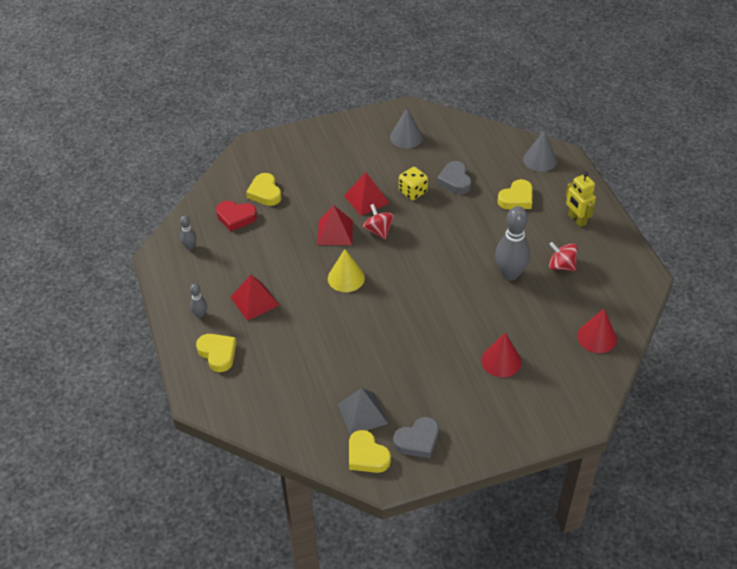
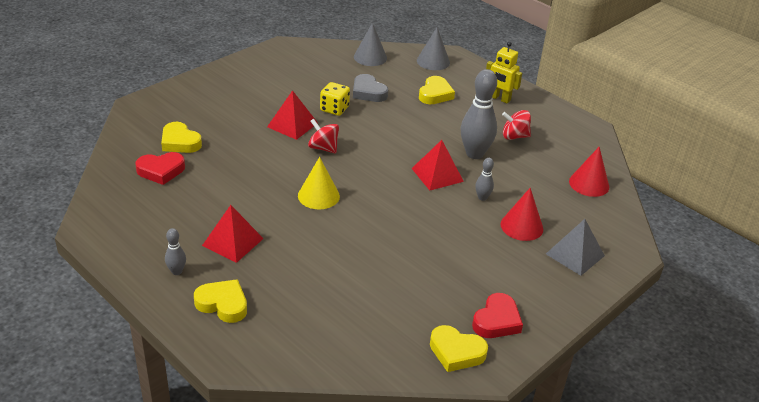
camera: 30 degrees left, 10 degrees down
(190, 246) = (123, 210): grey bowling pin -> grey bowling pin (482, 197)
(335, 232) = (279, 159): red pyramid -> red pyramid (437, 175)
(362, 413) = (423, 313): grey pyramid -> grey pyramid (575, 254)
(406, 137) = (296, 68): grey cone -> grey cone (370, 57)
(417, 441) = (497, 321): grey heart -> red heart

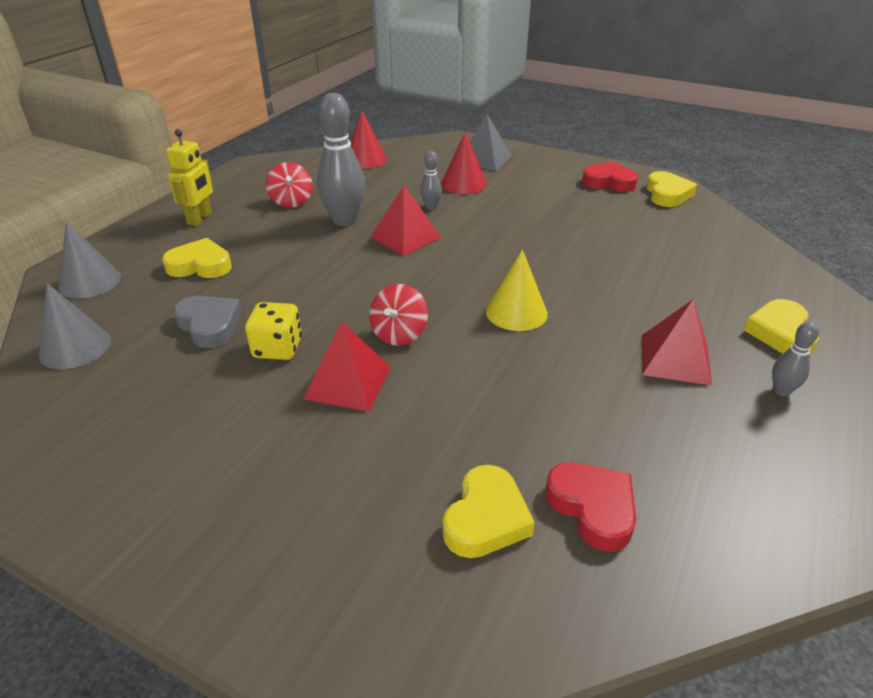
camera: 105 degrees left, 0 degrees up
(368, 92) = (209, 325): grey heart -> grey heart turned 75 degrees counterclockwise

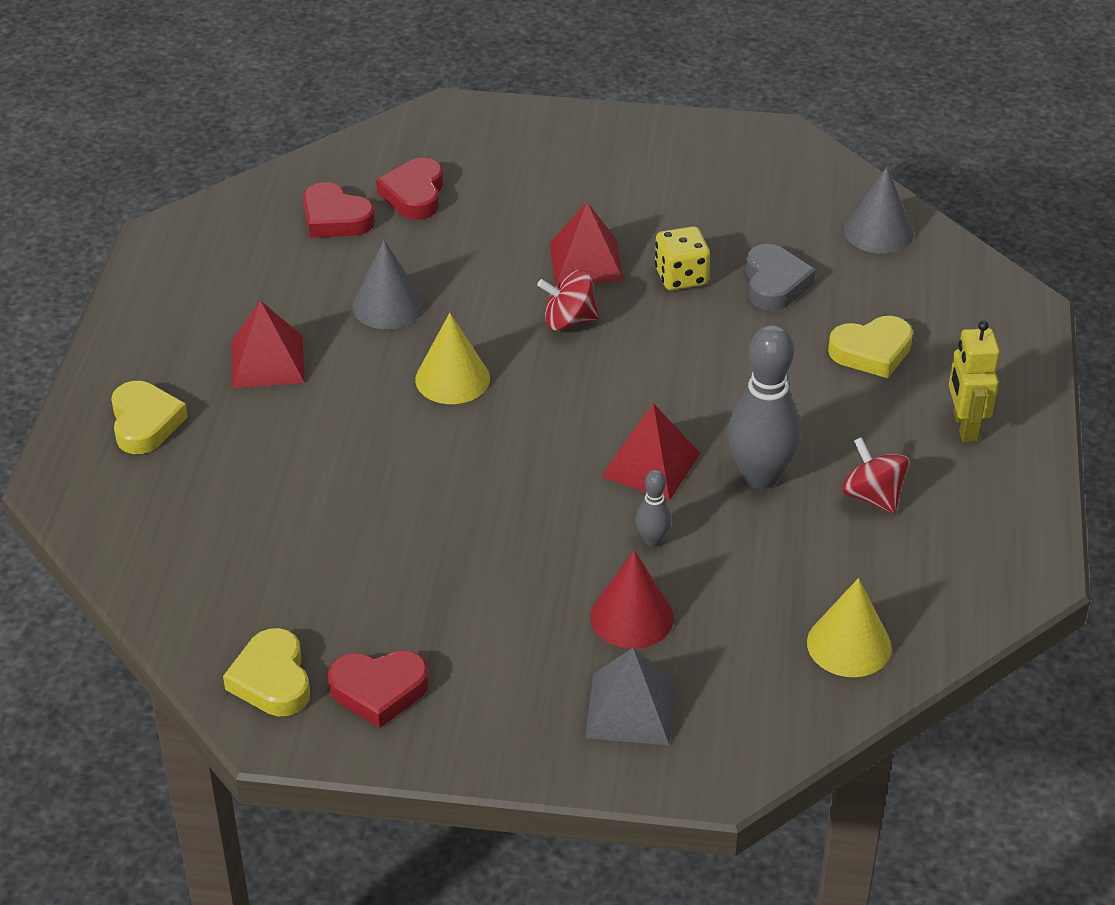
camera: 160 degrees right, 5 degrees up
(89, 282) = (969, 299): grey cone -> grey cone (388, 305)
(209, 325) = (774, 283): grey heart -> grey heart turned 120 degrees counterclockwise
(365, 160) = (849, 645): red cone -> yellow cone
(399, 334) = (568, 321): red spinning top -> red spinning top turned 90 degrees counterclockwise
(486, 518) = (414, 194): yellow heart -> red heart
(781, 391) = (162, 351): grey bowling pin -> none

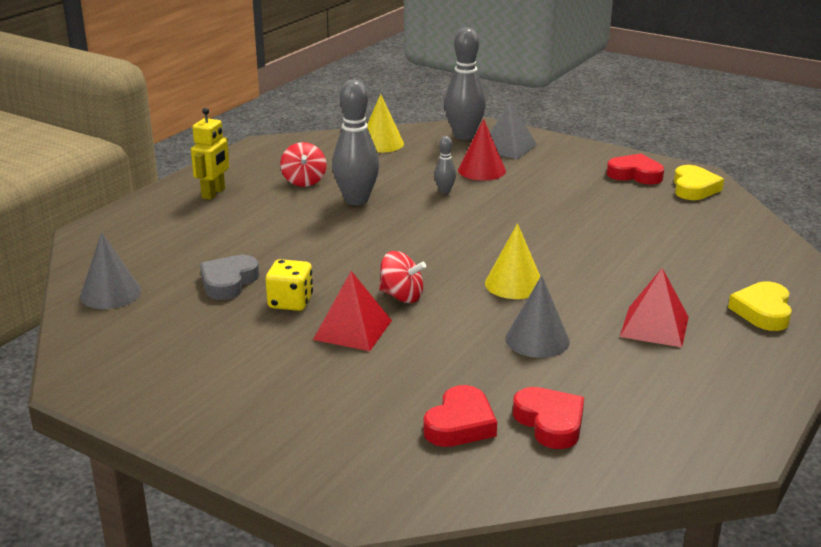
camera: 155 degrees left, 15 degrees down
(650, 464) = (416, 217): red pyramid -> none
(729, 724) = (464, 136): none -> grey bowling pin
(872, 352) = (216, 234): yellow heart -> none

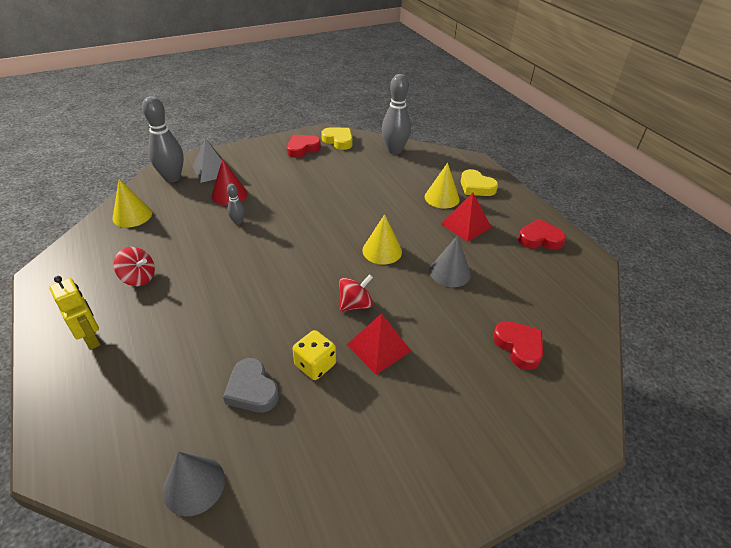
camera: 60 degrees left, 15 degrees up
(356, 200) = (202, 265): grey bowling pin -> grey bowling pin (394, 150)
(550, 422) = (535, 309): red heart -> red heart (539, 239)
(689, 292) = (442, 198): none -> yellow cone

